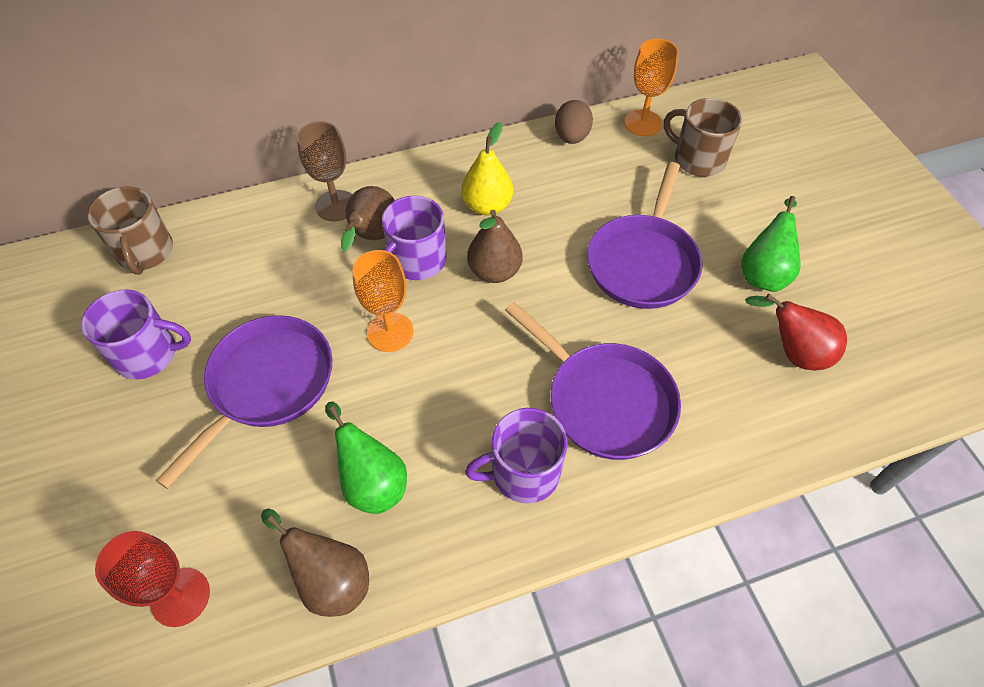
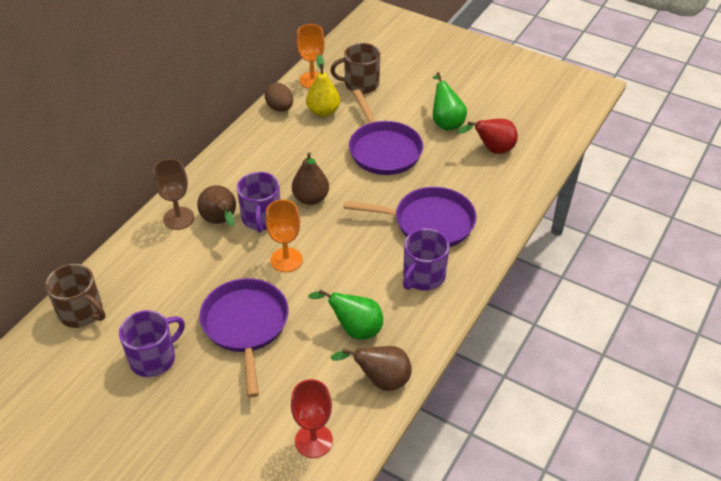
camera: 40 degrees left, 10 degrees down
(487, 206) = (270, 169): yellow pear -> yellow pear (323, 112)

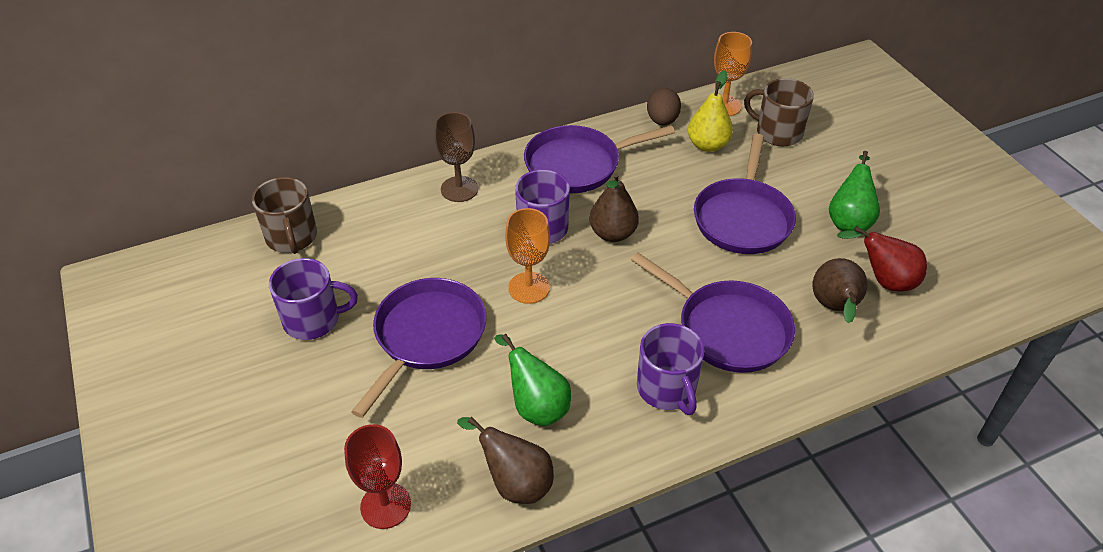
camera: 35 degrees right, 0 degrees up
(221, 221) = (498, 213): brown pear -> brown pear (834, 308)
(248, 163) = (578, 165): none -> purple pan
(423, 276) = (667, 389): purple mug -> purple mug turned 90 degrees counterclockwise

